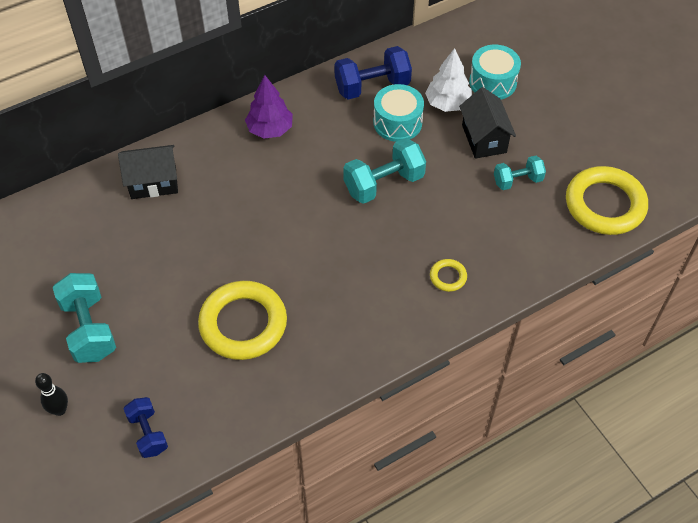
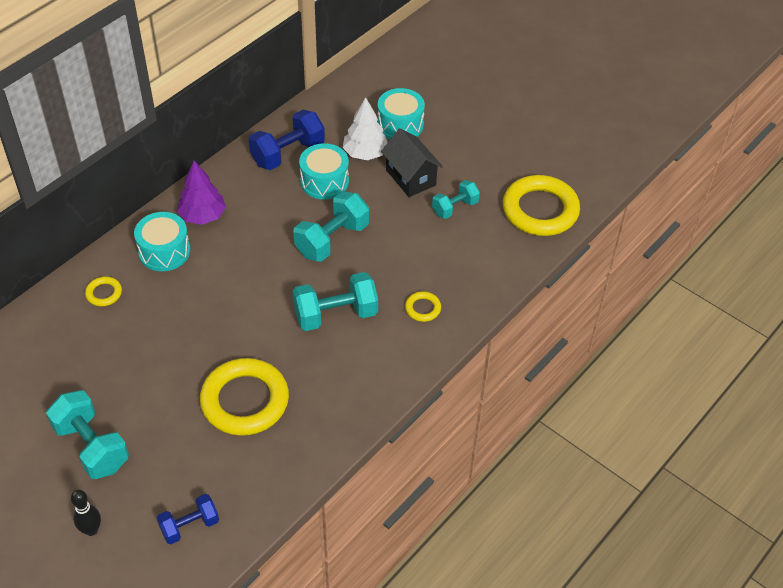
camera: 20 degrees left, 5 degrees down
(148, 433) = (189, 526): blue dumbbell -> blue dumbbell turned 75 degrees counterclockwise
(153, 183) = (104, 293): black house -> yellow ring
(222, 156) = (164, 251): none -> turquoise drum
(360, 261) = (335, 315): none -> turquoise dumbbell

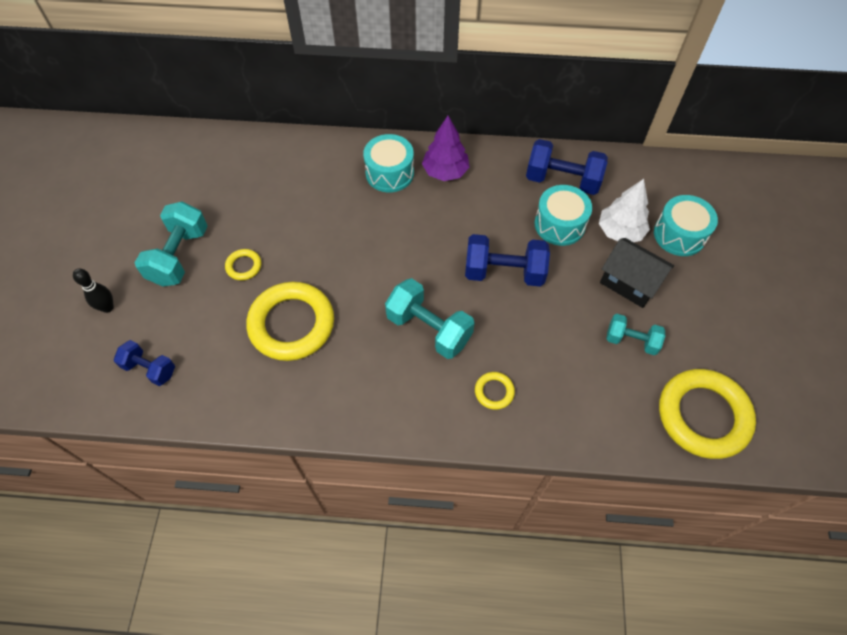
camera: 55 degrees right, 10 degrees up
(104, 293) = (319, 166): yellow ring -> yellow ring (244, 266)
(332, 240) = (504, 272): turquoise dumbbell -> blue dumbbell
(411, 177) = (629, 283): black house -> black house turned 75 degrees counterclockwise

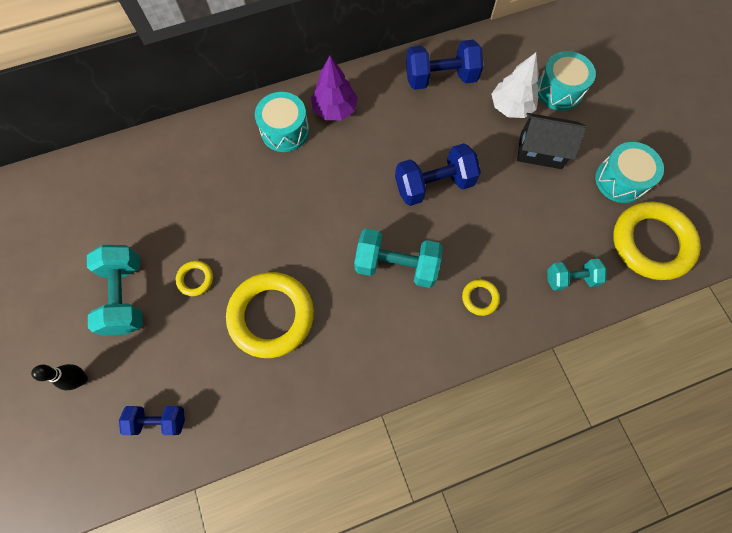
camera: 25 degrees left, 10 degrees up
(559, 224) = (458, 121): turquoise drum -> turquoise drum (620, 180)
(631, 341) = (566, 202): turquoise dumbbell -> turquoise dumbbell (570, 279)

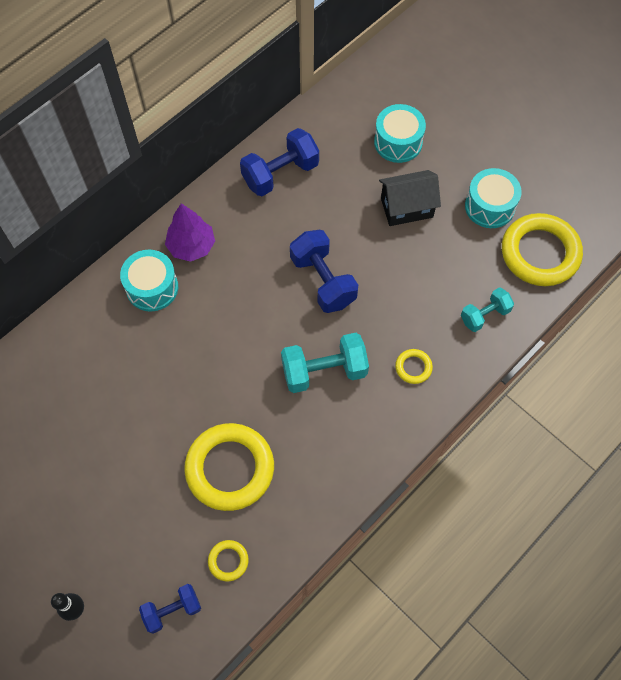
camera: 25 degrees left, 5 degrees down
(126, 296) = (77, 514): turquoise dumbbell -> none
(195, 279) = (138, 468): yellow ring -> yellow ring (228, 561)
(434, 185) = (323, 281): blue dumbbell -> blue dumbbell turned 75 degrees counterclockwise
(511, 107) = (360, 176): white tree -> none

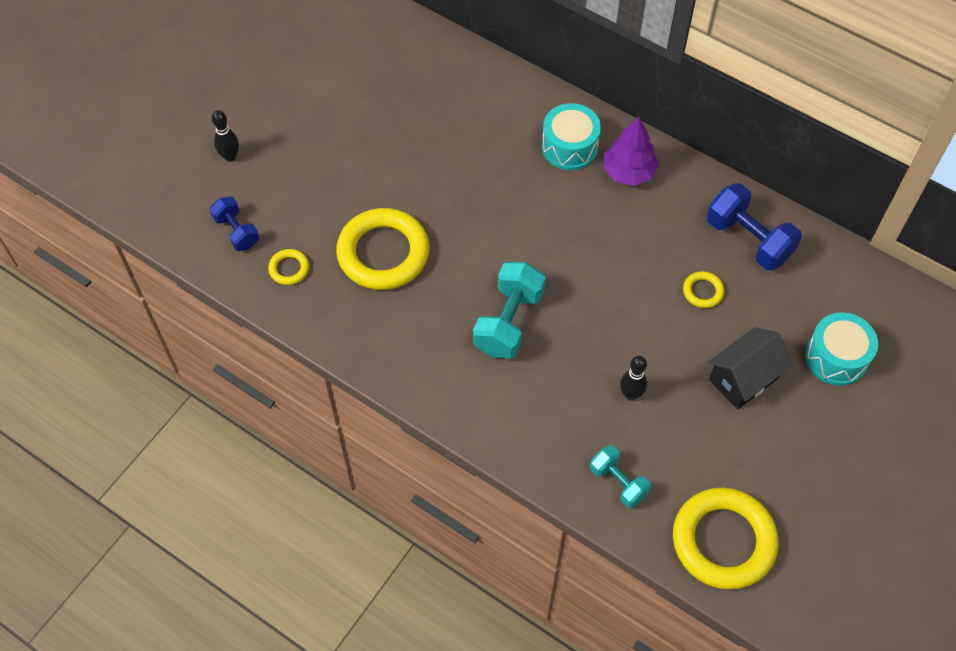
camera: 80 degrees right, 5 degrees down
(323, 281) = (619, 304): blue dumbbell -> none
(324, 371) = (509, 322): turquoise dumbbell -> turquoise dumbbell turned 45 degrees clockwise
(406, 208) = (743, 379): black house -> black house turned 75 degrees clockwise
(408, 290) = (631, 394): none -> black bowling pin
(413, 367) = (532, 411): yellow ring -> yellow ring (703, 291)
(489, 206) = (775, 474): turquoise drum -> none

